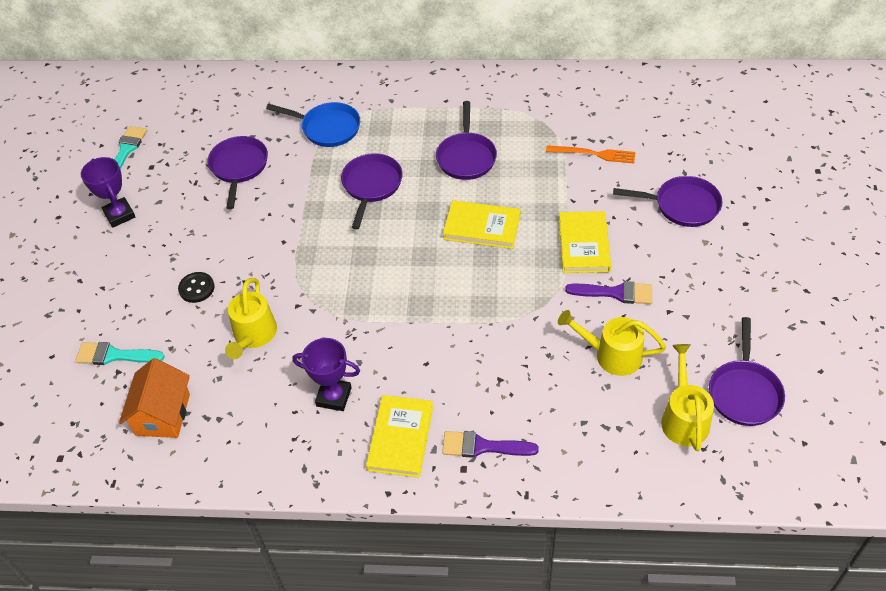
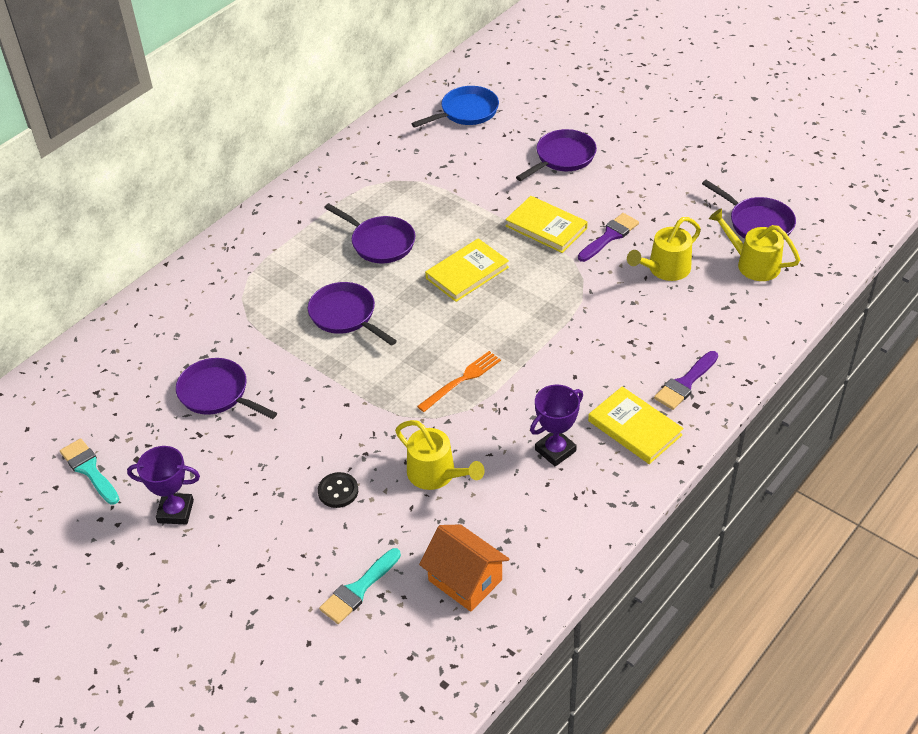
camera: 55 degrees left, 5 degrees down
(327, 128) = (240, 310): blue pan -> blue pan (466, 112)
(594, 154) = (460, 172): orange fork -> orange fork (461, 380)

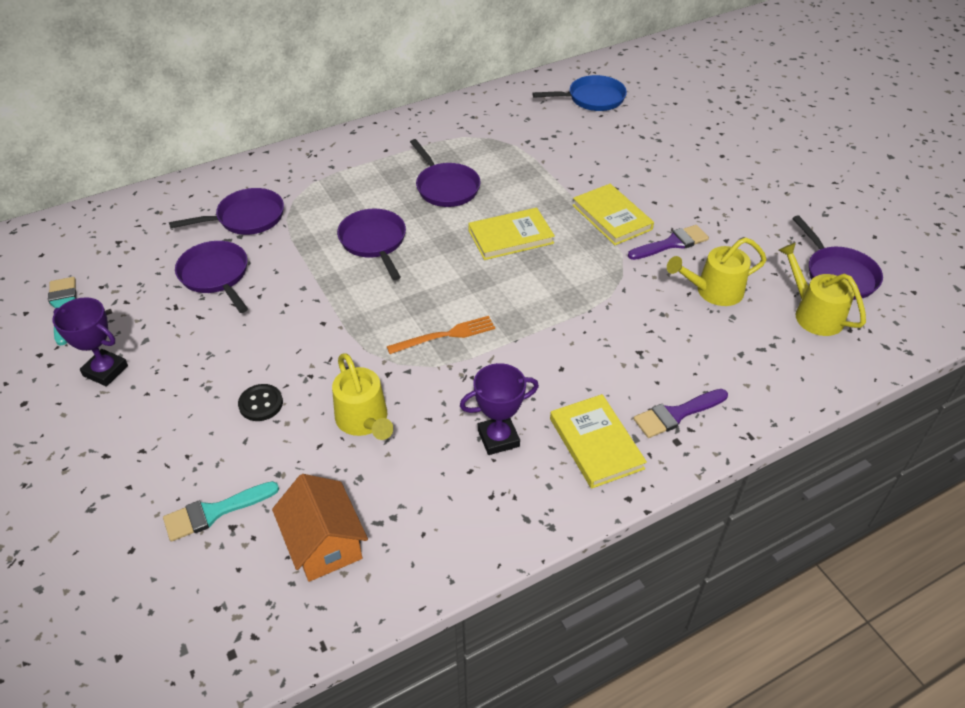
camera: 20 degrees right, 0 degrees up
(562, 157) = (663, 160): purple pan -> purple pan (246, 218)

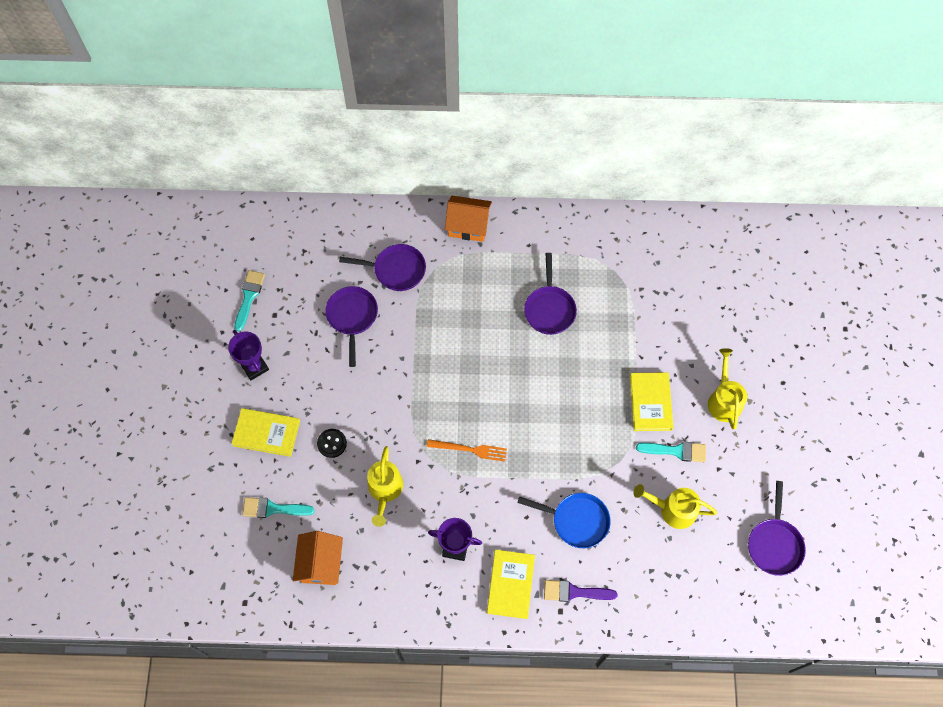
camera: 30 degrees right, 20 degrees up
(308, 157) = (468, 226): none -> orange house
(374, 242) = (469, 339): purple pan -> none
(511, 237) = (565, 384): yellow book -> yellow book (266, 433)
(592, 99) = (725, 264): blue pan -> blue pan (576, 521)
(672, 243) = (676, 451): purple brush -> turquoise brush
(813, 313) = (727, 566): yellow watering can -> yellow watering can (724, 400)

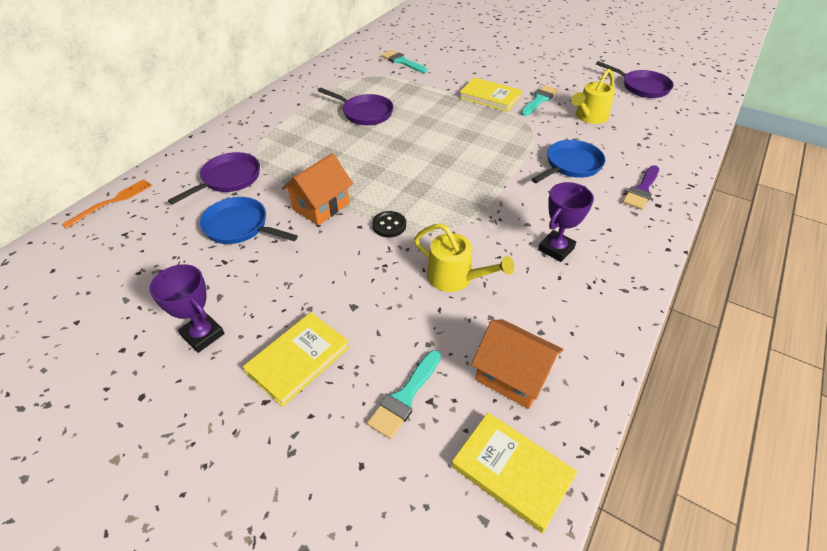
camera: 60 degrees left, 20 degrees down
(249, 296) = (113, 302): turquoise brush -> turquoise brush (402, 61)
(254, 367) = (203, 335): purple trophy -> purple trophy turned 45 degrees clockwise
(332, 443) = (365, 301): black button -> black button (389, 225)
(352, 317) = (240, 226): purple pan -> blue pan
(468, 226) = (242, 125): orange house -> orange house (321, 206)
(470, 449) = (456, 201): orange fork -> orange fork (112, 202)
(510, 584) = (616, 226): yellow book -> yellow book (512, 471)
(724, 400) = (513, 70): yellow watering can -> none

